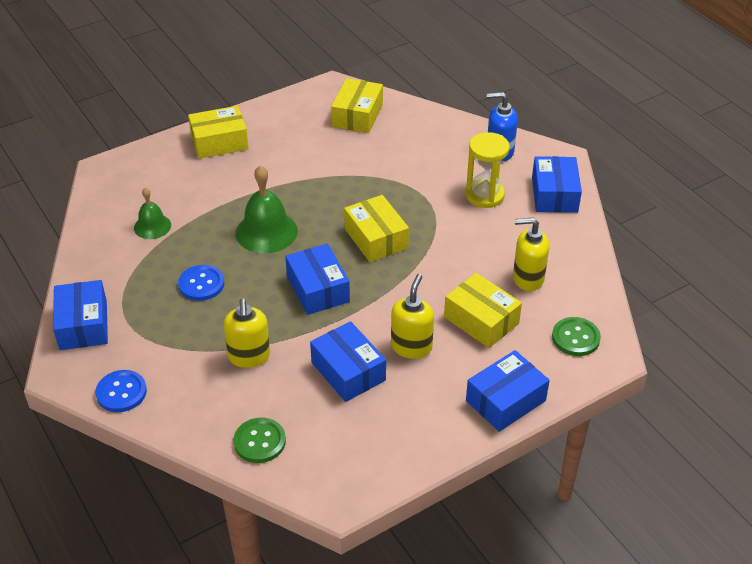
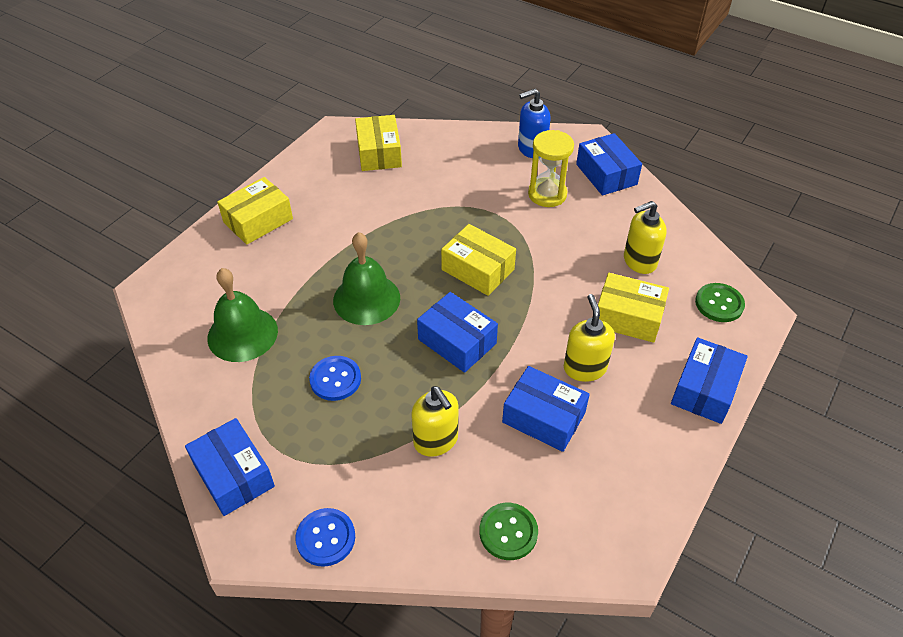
camera: 25 degrees left, 5 degrees up
(152, 226) = (242, 334): green bell -> green bell, size x1.66

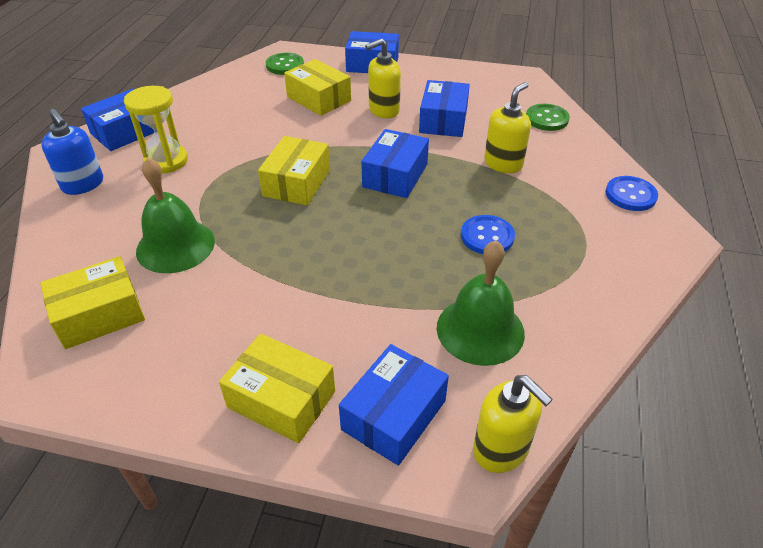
camera: 110 degrees left, 5 degrees down
(234, 475) = (633, 267): blue box -> blue box (393, 415)
(366, 299) = (374, 246): green bell -> green bell (175, 246)
(628, 317) = (318, 99): yellow box -> yellow box turned 45 degrees counterclockwise
(639, 261) = (250, 101): yellow soap dispenser -> yellow soap dispenser (501, 449)

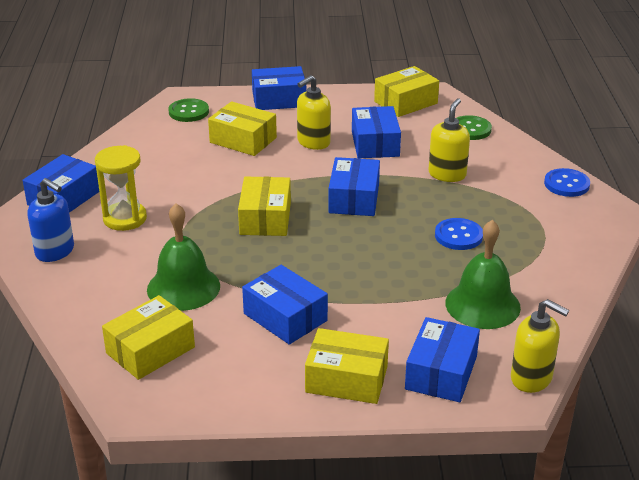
camera: 15 degrees left, 10 degrees down
(256, 302) = (285, 317): none -> blue box
(492, 83) = (405, 102): none -> yellow box

